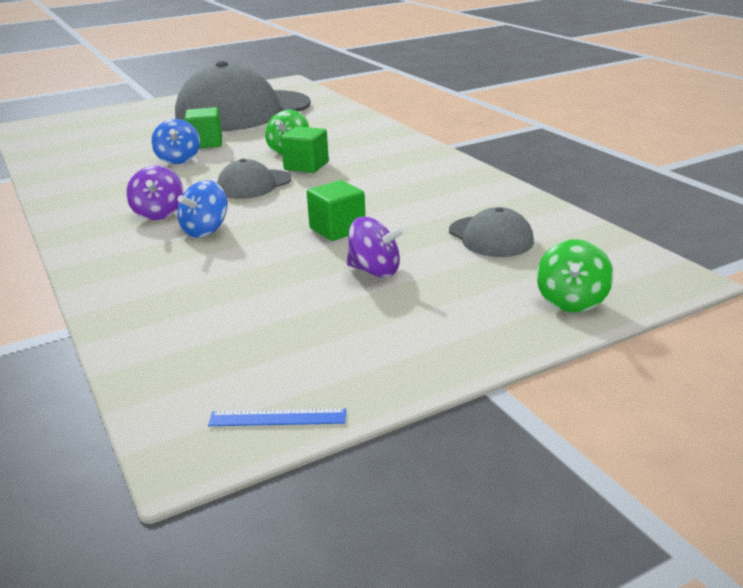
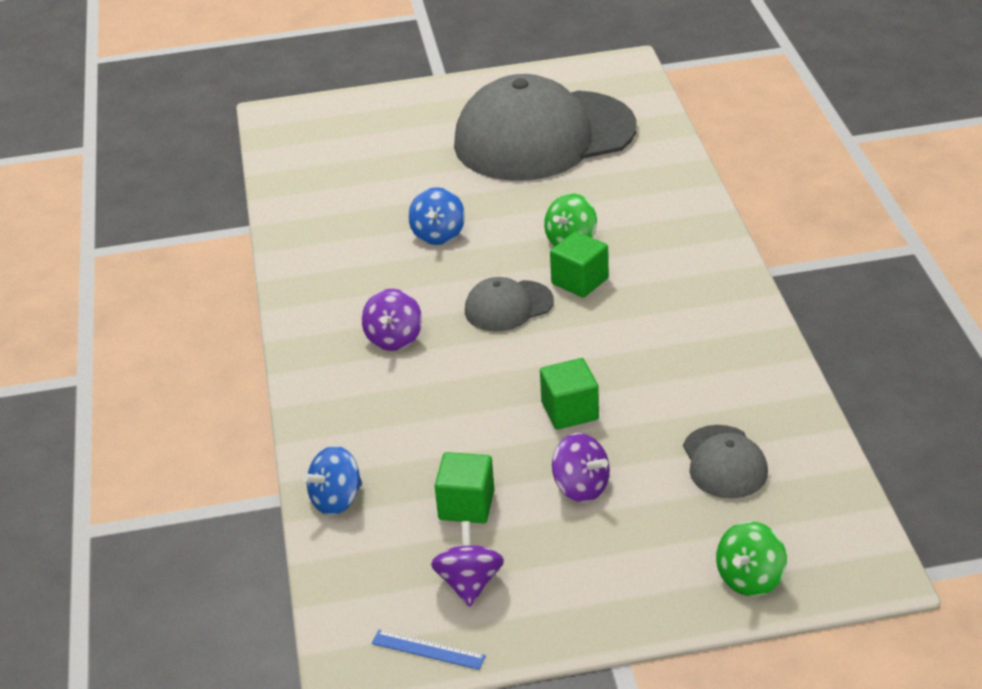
camera: 20 degrees right, 10 degrees up
(206, 143) = (478, 204): green cube -> green cube (466, 505)
(206, 230) = (435, 380): blue spinning top -> blue spinning top (336, 500)
(299, 354) = (469, 583): none -> purple spinning top

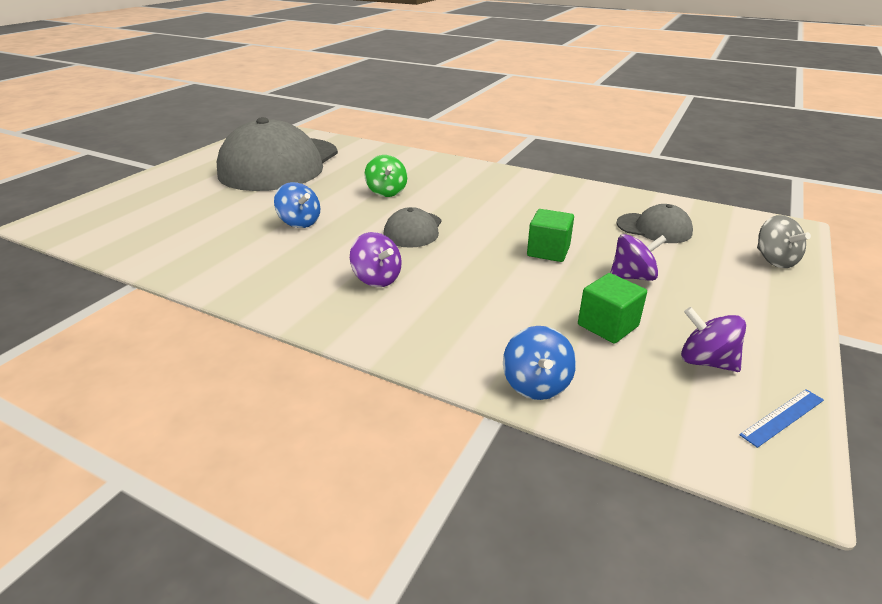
camera: 55 degrees left, 5 degrees down
(580, 281) = (427, 203): green cube -> none
(750, 579) = (774, 260): green spinning top -> grey spinning top

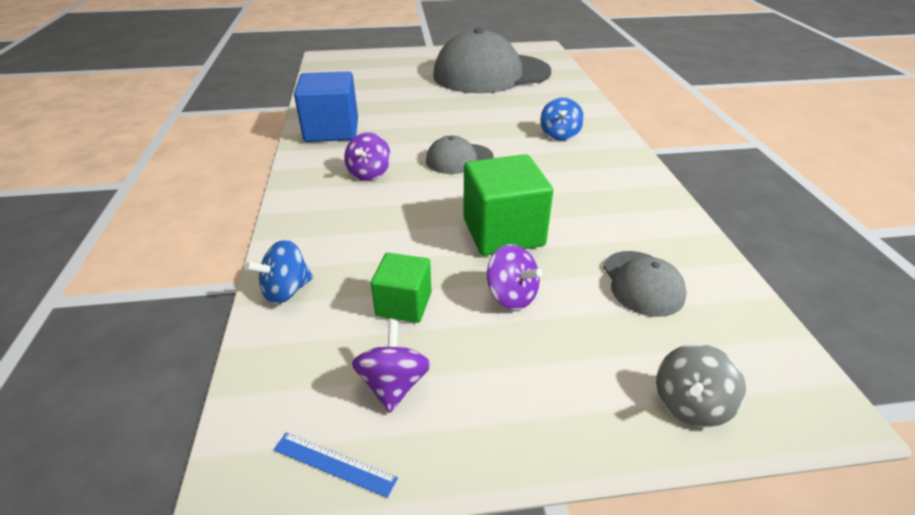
camera: 55 degrees right, 5 degrees up
(250, 273) = (332, 130): none -> blue cube
(300, 222) = (415, 116): blue spinning top -> blue spinning top (559, 135)
(386, 192) = (507, 125): green spinning top -> none
(548, 251) = (503, 232): green cube -> green cube, size x1.70

